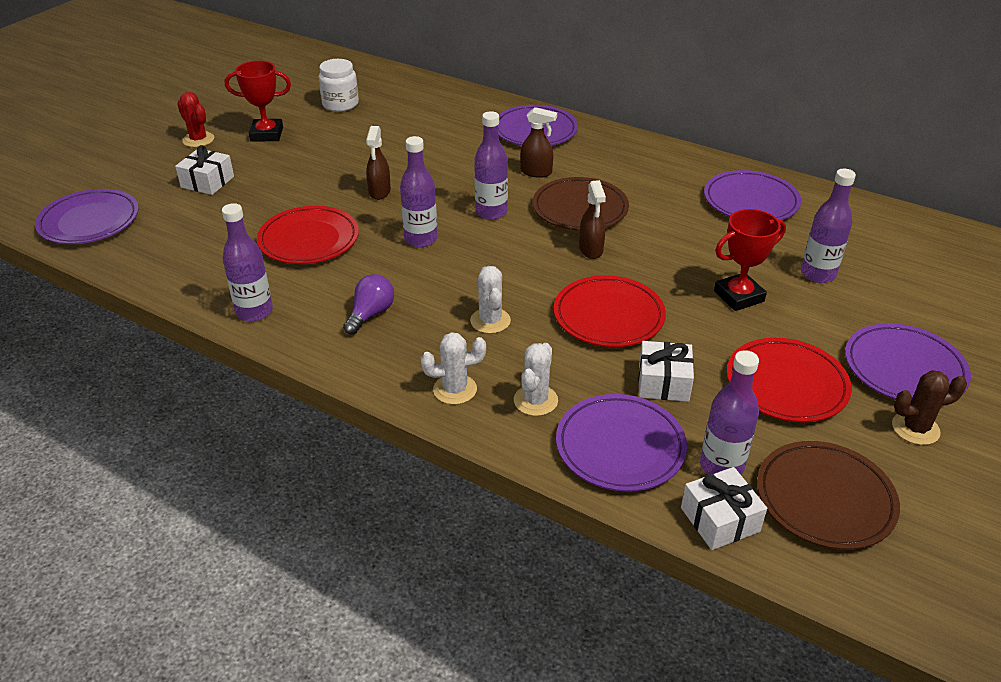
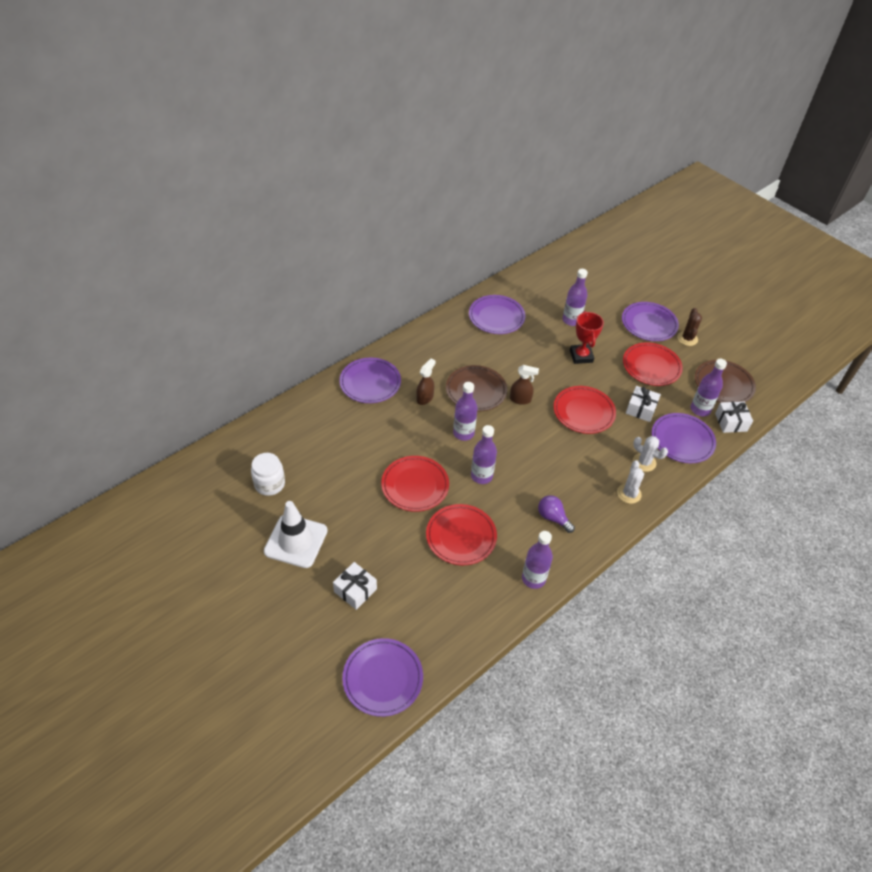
camera: 75 degrees left, 10 degrees up
(198, 140) = (281, 590): red cactus -> none
(267, 134) = (296, 541): red trophy -> white traffic cone
(379, 192) = (415, 485): brown spray bottle -> red plate
(490, 321) = (574, 463): white cactus -> none

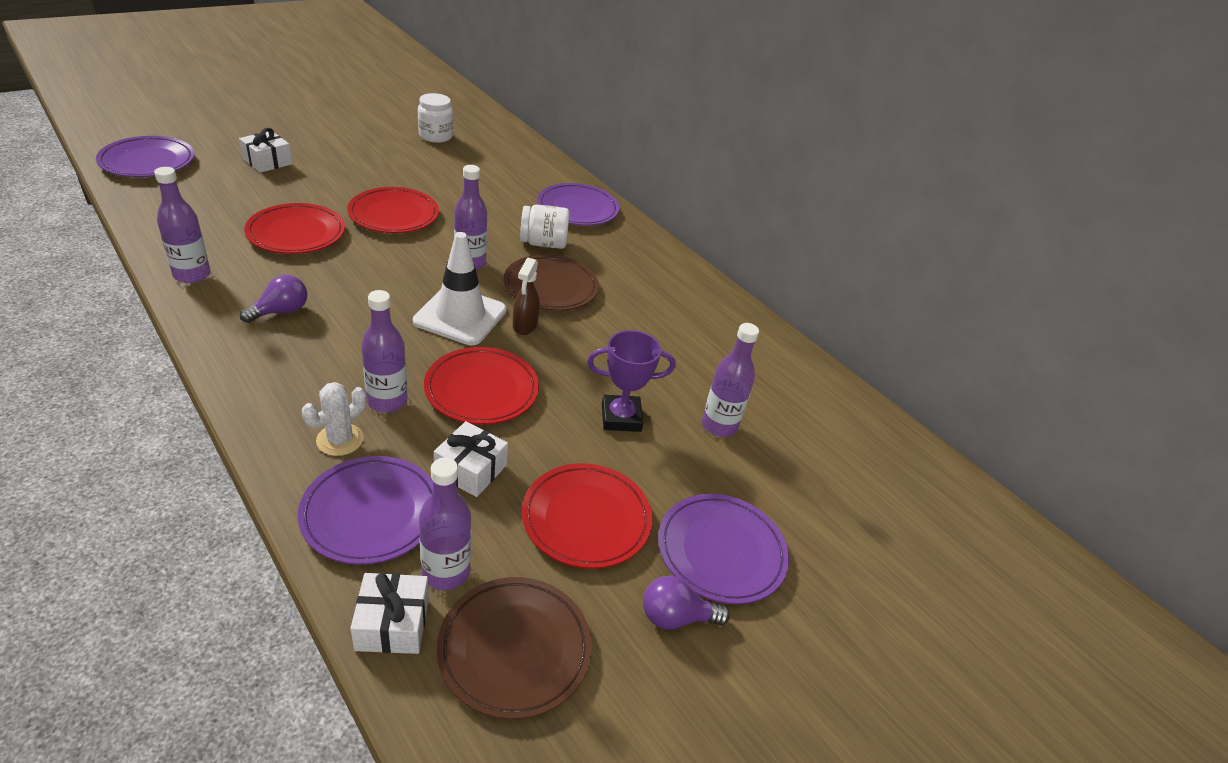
camera: 90 degrees right, 10 degrees down
(296, 541) = (352, 140): white traffic cone -> white traffic cone (460, 316)
(425, 398) = (543, 243): brown spray bottle -> white jar
(481, 476) = (387, 265): purple bottle -> purple bottle (387, 401)
(496, 317) = (717, 335): purple plate -> none
(581, 356) = (621, 417): red trophy -> purple trophy
(629, 493) = (281, 402): white cactus -> none
(687, 338) = (676, 617): brown cactus -> purple light bulb

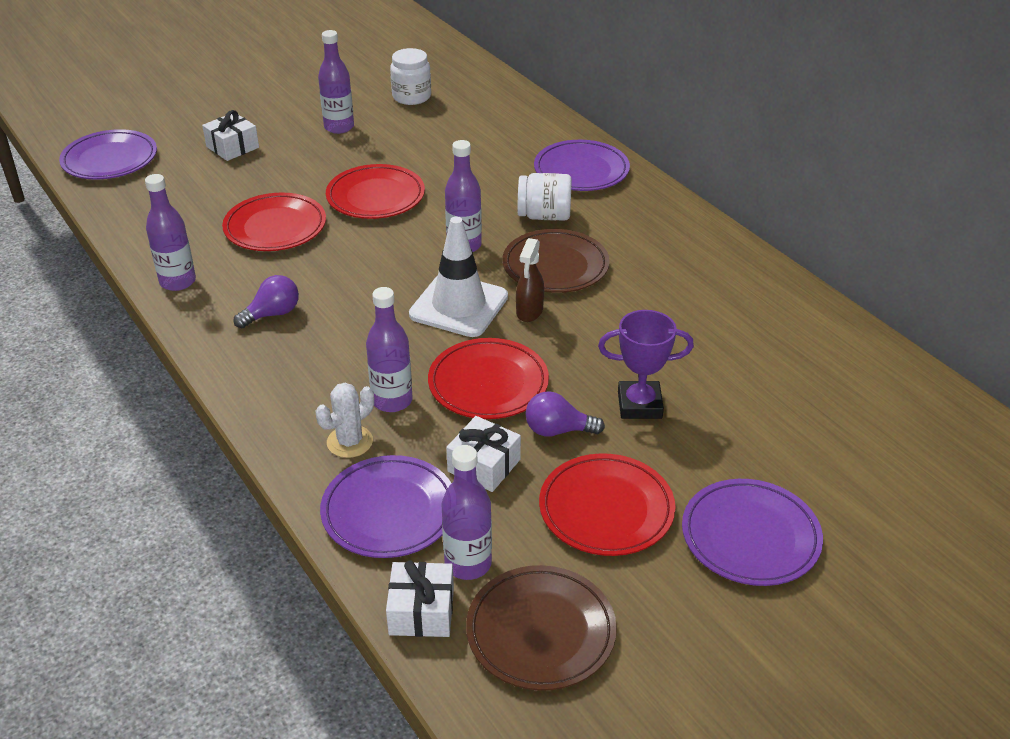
camera: 10 degrees right, 0 degrees up
(676, 617) = (702, 600): purple light bulb -> purple light bulb (558, 430)
(719, 426) = (749, 408): purple bottle -> purple bottle (339, 127)

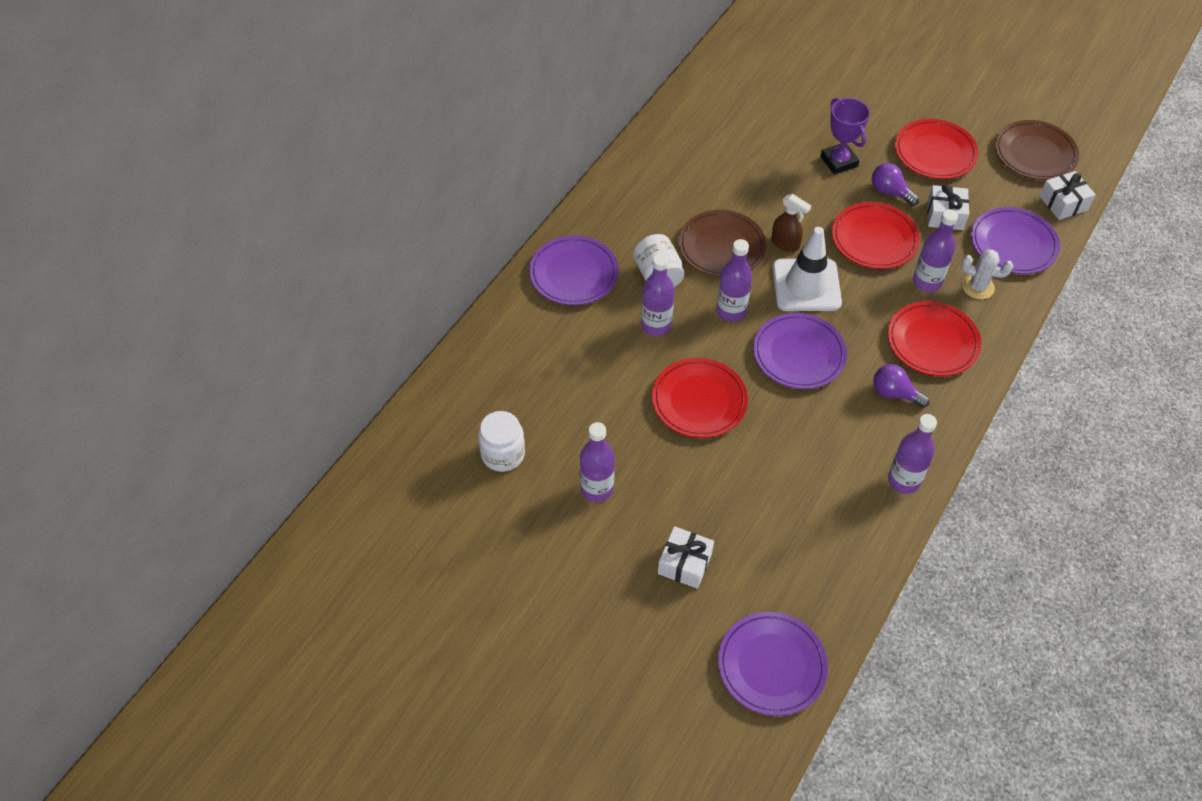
camera: 115 degrees left, 15 degrees up
(275, 227) = (789, 452): red plate -> red plate (932, 342)
(468, 564) = (1019, 196): purple bottle -> purple bottle (656, 325)
(529, 311) = (785, 244): brown spray bottle -> brown spray bottle turned 45 degrees clockwise
(558, 430) = (890, 192): purple light bulb -> purple light bulb turned 150 degrees clockwise
(750, 536) = (908, 93): purple plate -> purple plate (798, 354)

